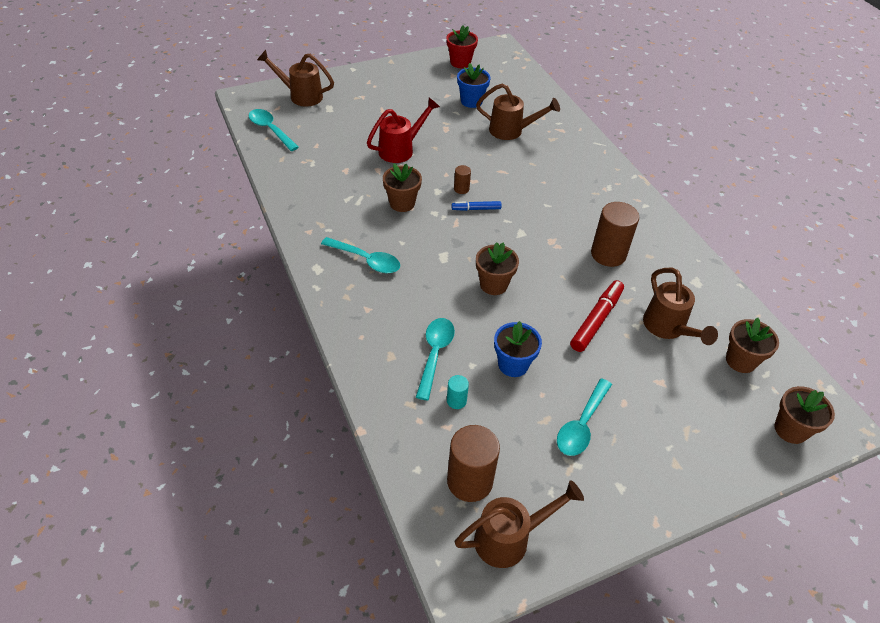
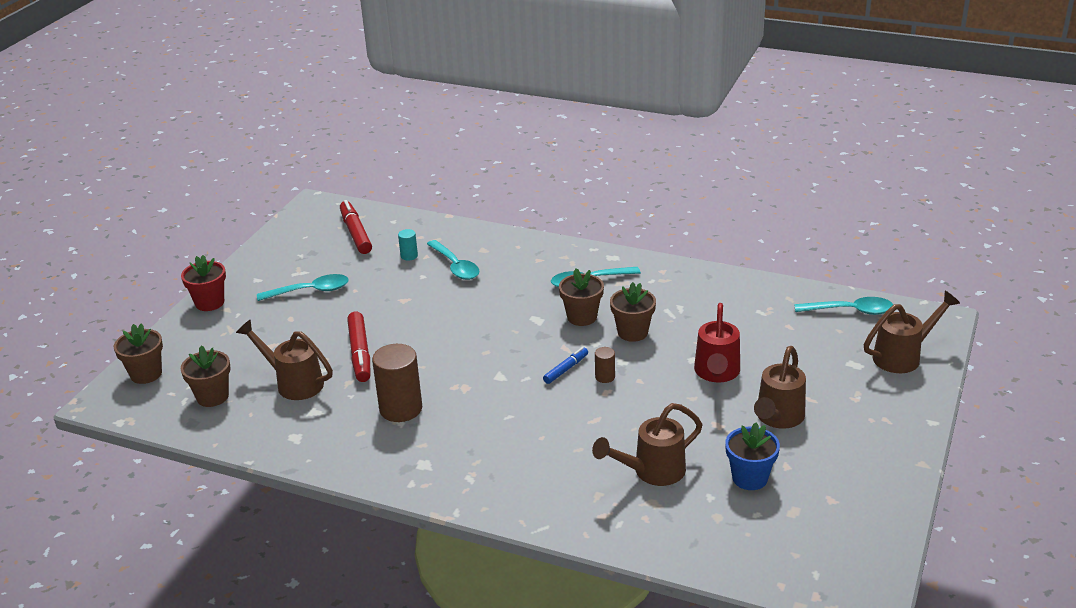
camera: 140 degrees right, 15 degrees down
(460, 62) = (856, 526): red flower pot -> red flower pot (210, 303)
(469, 481) = (356, 233): brown cylinder -> red marker
(493, 284) = (470, 326): brown flower pot -> brown flower pot (582, 317)
(510, 538) = (306, 228): brown watering can -> brown watering can (777, 418)
(513, 364) = (394, 292): blue flower pot -> none
(581, 425) = (310, 291): turquoise spoon -> turquoise spoon turned 90 degrees clockwise

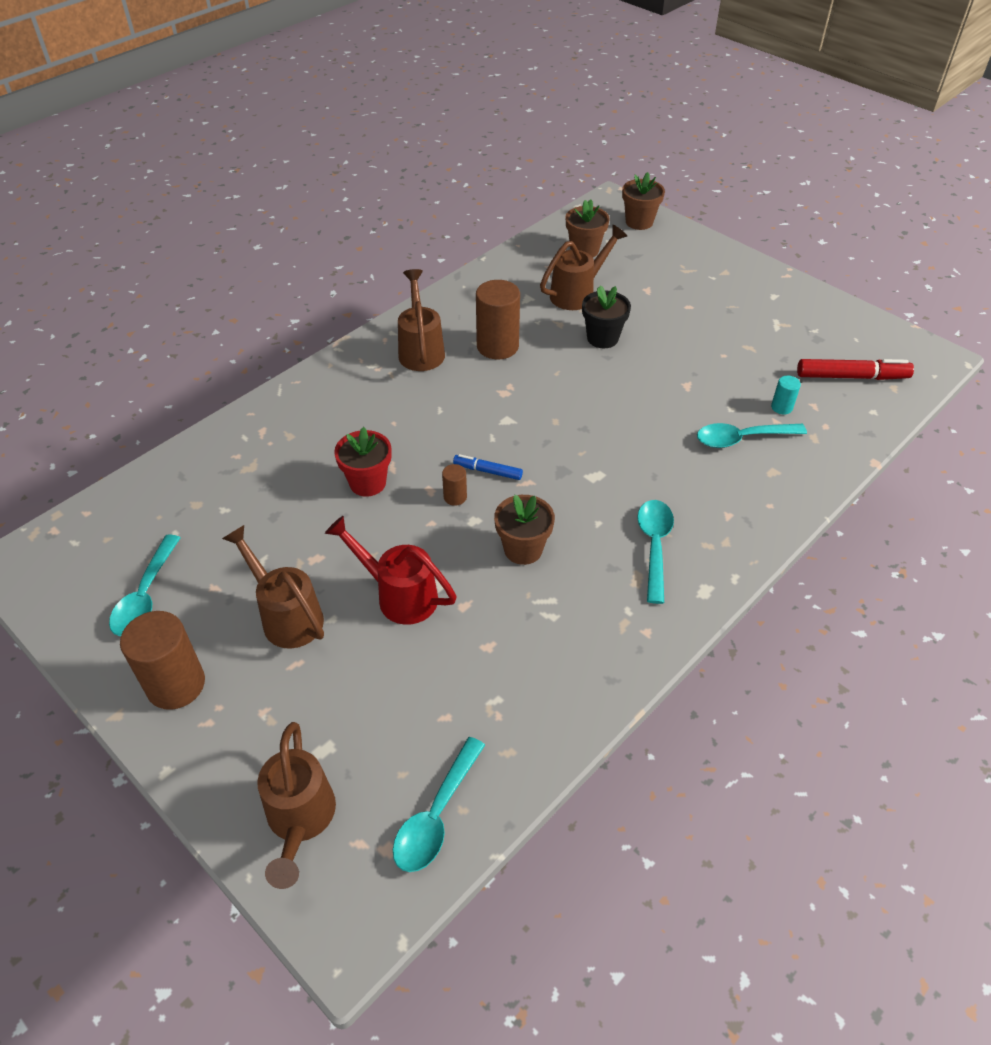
camera: 110 degrees right, 15 degrees up
(210, 303) = (741, 264): red flower pot -> red flower pot (367, 483)
(310, 291) = (735, 326): turquoise spoon -> turquoise spoon (145, 596)
(360, 353) = (602, 338): red marker -> black flower pot
(566, 369) = (487, 471): blue marker -> blue marker turned 135 degrees clockwise
(582, 317) = (579, 515): brown flower pot -> none
(651, 472) = (288, 480): brown watering can -> brown watering can (421, 349)
(750, 478) = (222, 549): blue flower pot -> none
(876, 446) = (176, 684): none -> brown cylinder

